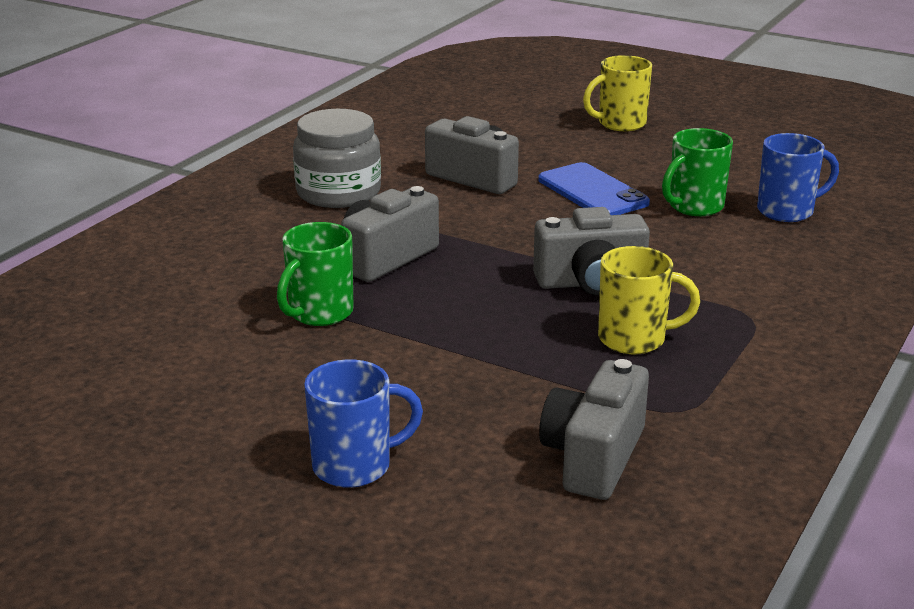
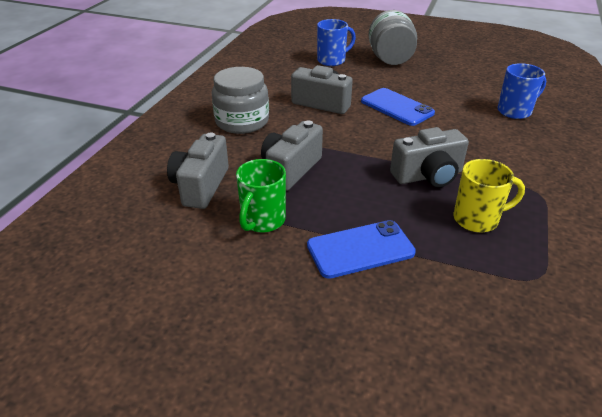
camera: 10 degrees left, 10 degrees up
(355, 466) = (338, 366): blue mug -> blue mug (332, 60)
(443, 356) = (360, 249): none -> blue phone
(594, 457) = (503, 331): grey camera -> grey camera (201, 186)
(620, 124) = (390, 59): yellow mug -> grey jar
(694, 207) = (461, 113): green mug -> none

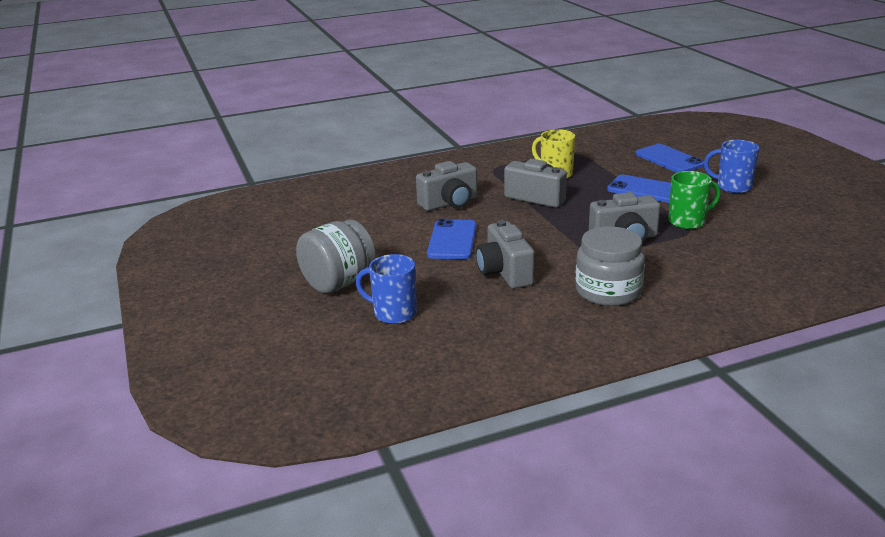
camera: 130 degrees left, 10 degrees down
(201, 186) = (710, 257): grey camera -> grey camera (450, 203)
(425, 346) = (669, 159): none -> blue phone
(515, 111) = (380, 199): blue mug -> blue mug (732, 187)

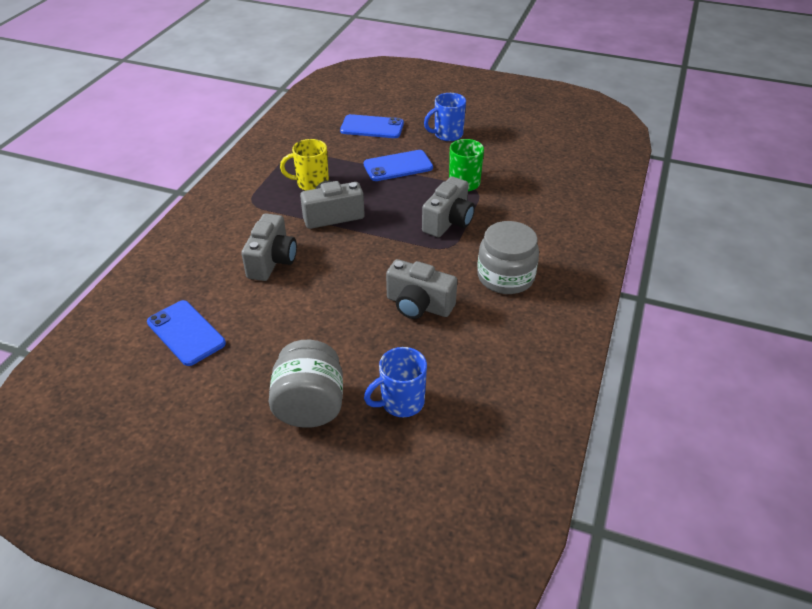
camera: 50 degrees left, 15 degrees up
(452, 240) = (333, 299): blue phone -> blue phone (186, 333)

